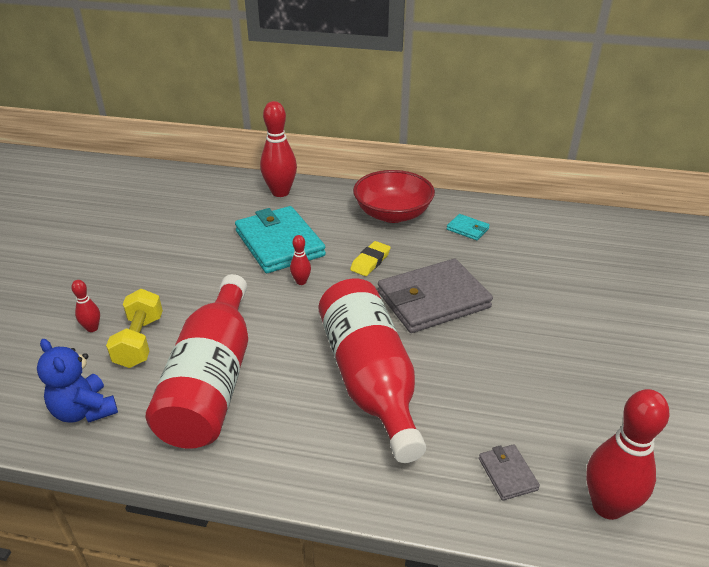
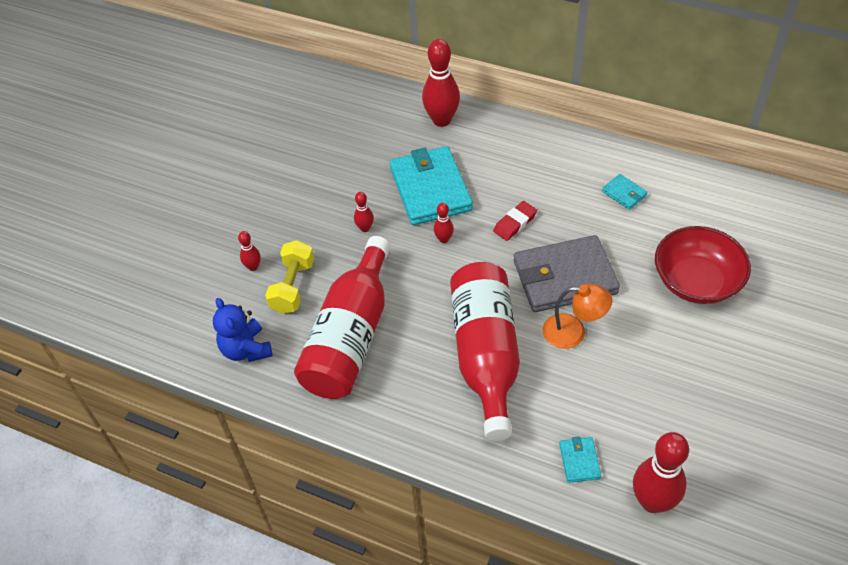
camera: 15 degrees right, 15 degrees up
(216, 281) = (365, 228): none -> red bowling pin
(370, 261) = (515, 223): yellow eraser -> red eraser
(392, 214) = (551, 163): red bowl -> red bowl (696, 281)
(457, 346) = (573, 332): none -> orange lamp
(507, 474) = (579, 461): grey wallet -> turquoise wallet

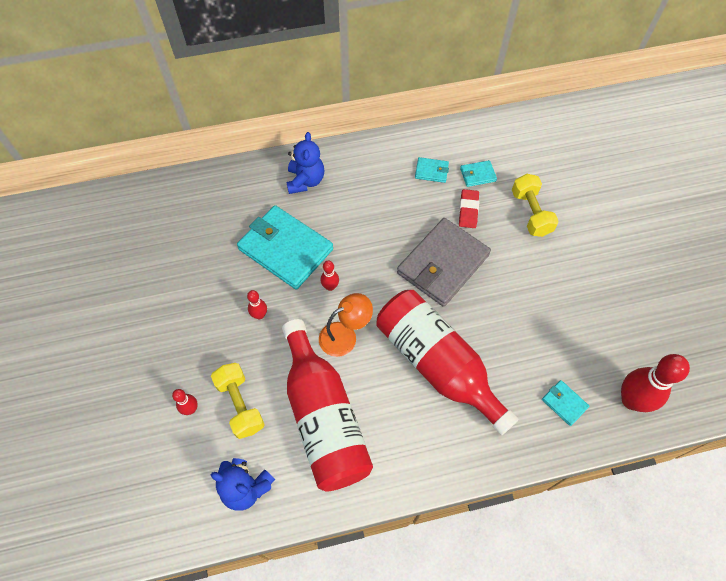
camera: 40 degrees left, 10 degrees up
(441, 120) = (247, 184): red bowling pin -> none
(495, 143) = (305, 181): none -> blue teddy bear
(515, 223) = (373, 241): red eraser -> red eraser (468, 210)
(573, 332) = (483, 305): orange lamp -> orange lamp (345, 335)
(669, 219) = (477, 175): none -> turquoise wallet
(696, 281) = (531, 213): red bowl -> yellow dumbbell

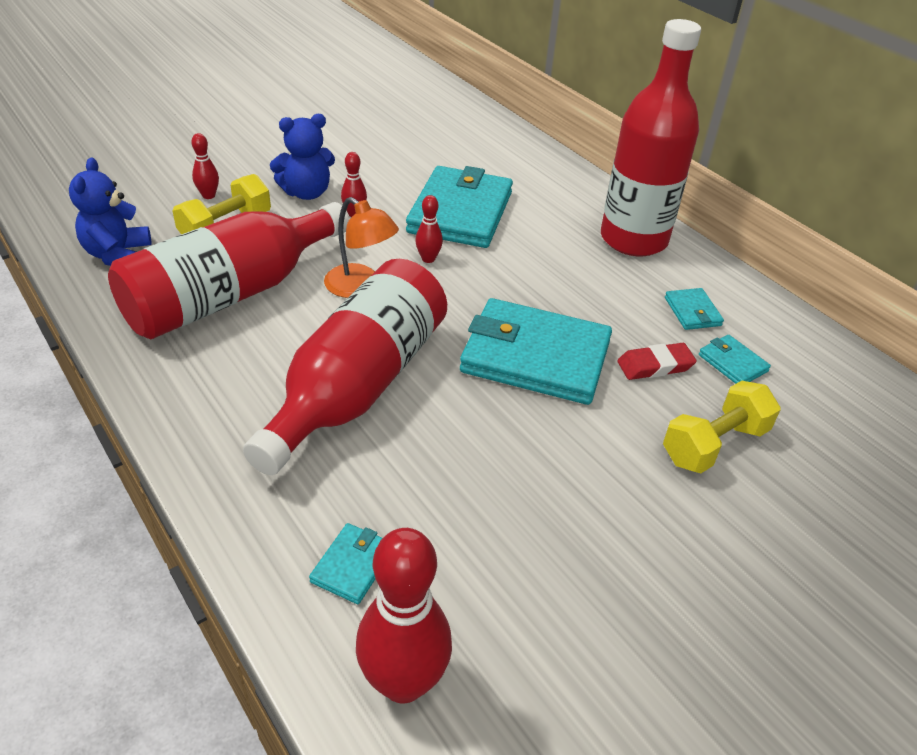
camera: 65 degrees right, 20 degrees down
(305, 181) = (575, 205): blue teddy bear -> blue teddy bear (306, 193)
(355, 167) = (633, 239): none -> red bottle
(443, 264) = (535, 357): grey wallet -> turquoise wallet

